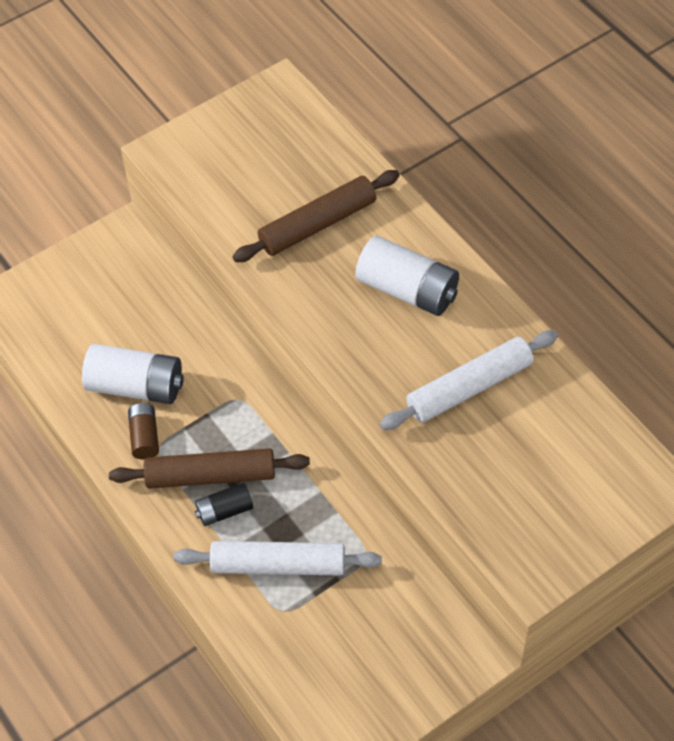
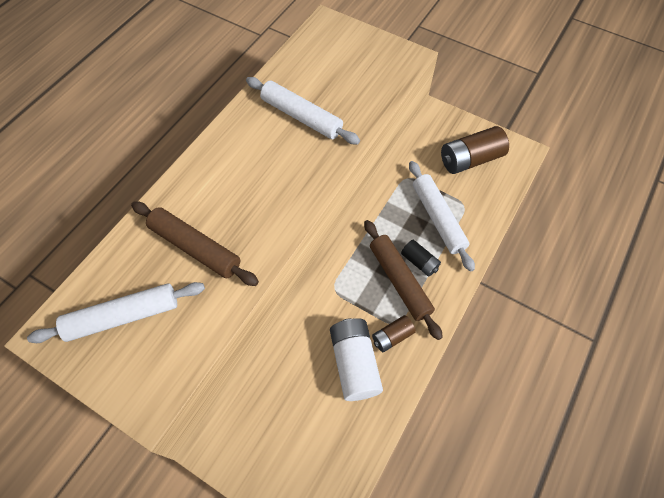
camera: 115 degrees left, 5 degrees up
(266, 148) = (123, 316): none -> white rolling pin
(358, 662) = (470, 159): none -> brown battery
(407, 290) = (237, 172): white battery -> none

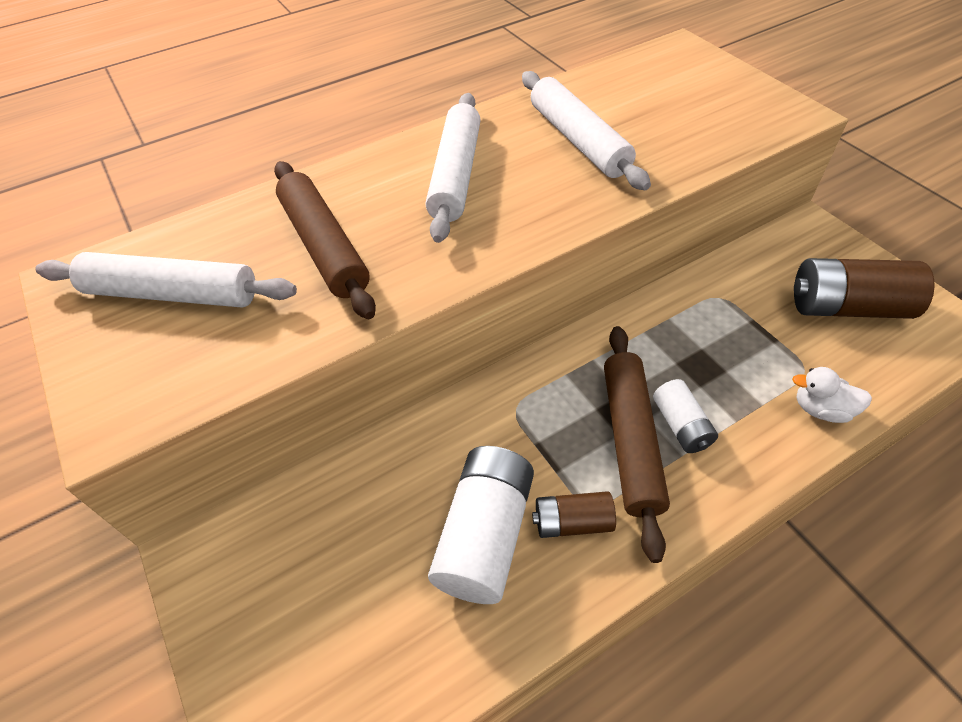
camera: 30 degrees right, 10 degrees down
(419, 262) = (681, 425): black battery -> white battery
(438, 218) = (747, 372): white rolling pin -> white rolling pin (456, 175)
(479, 225) = (821, 409): none -> white duck

